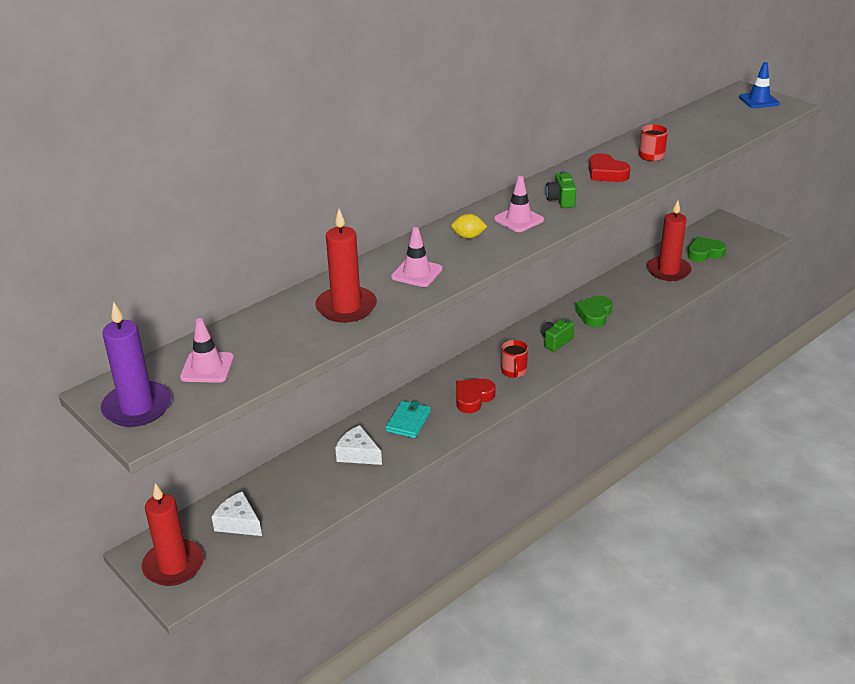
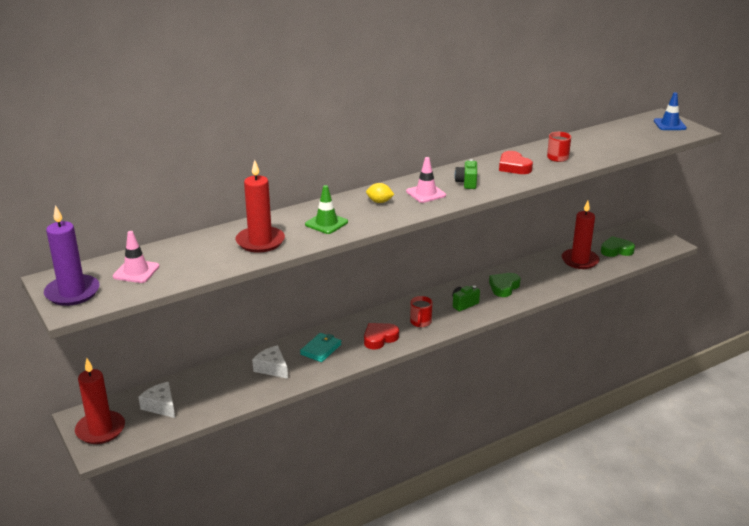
camera: 10 degrees right, 5 degrees down
(416, 273) = (326, 223): pink traffic cone -> green traffic cone

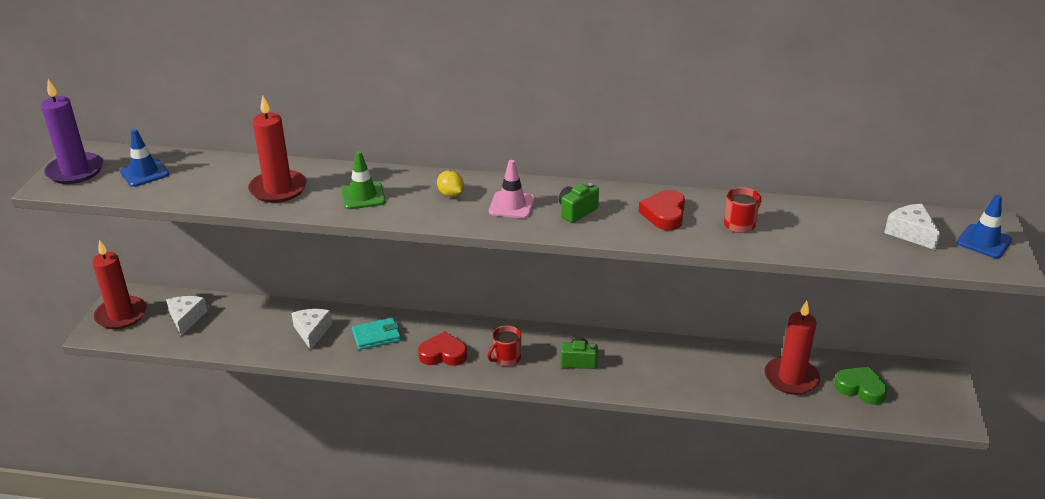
camera: 40 degrees right, 5 degrees up
(136, 271) = (144, 173): pink traffic cone -> blue traffic cone
(504, 287) = (650, 365): green heart -> none
(636, 132) = (910, 233): none -> white cheese

